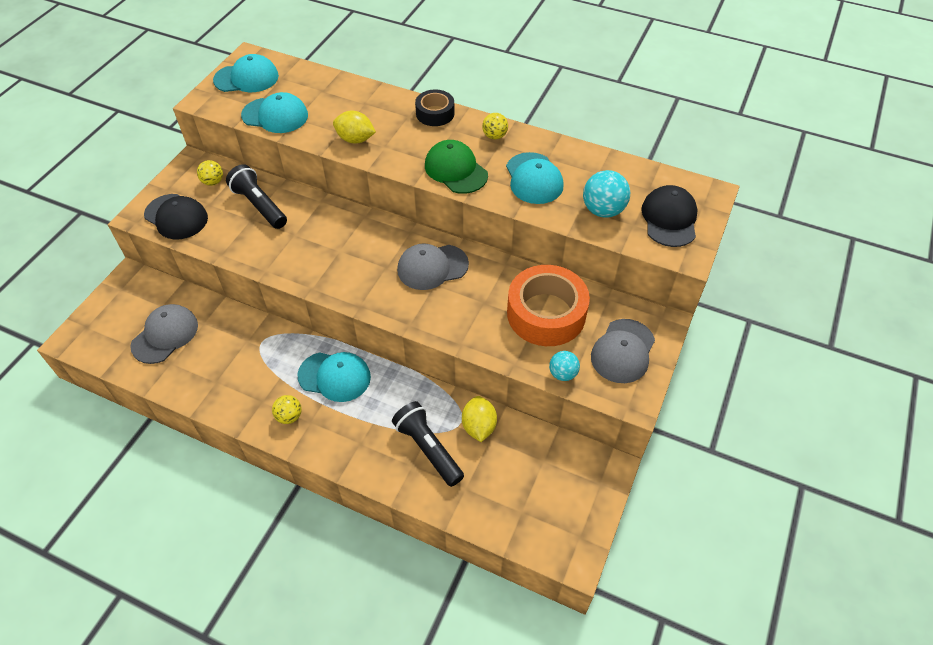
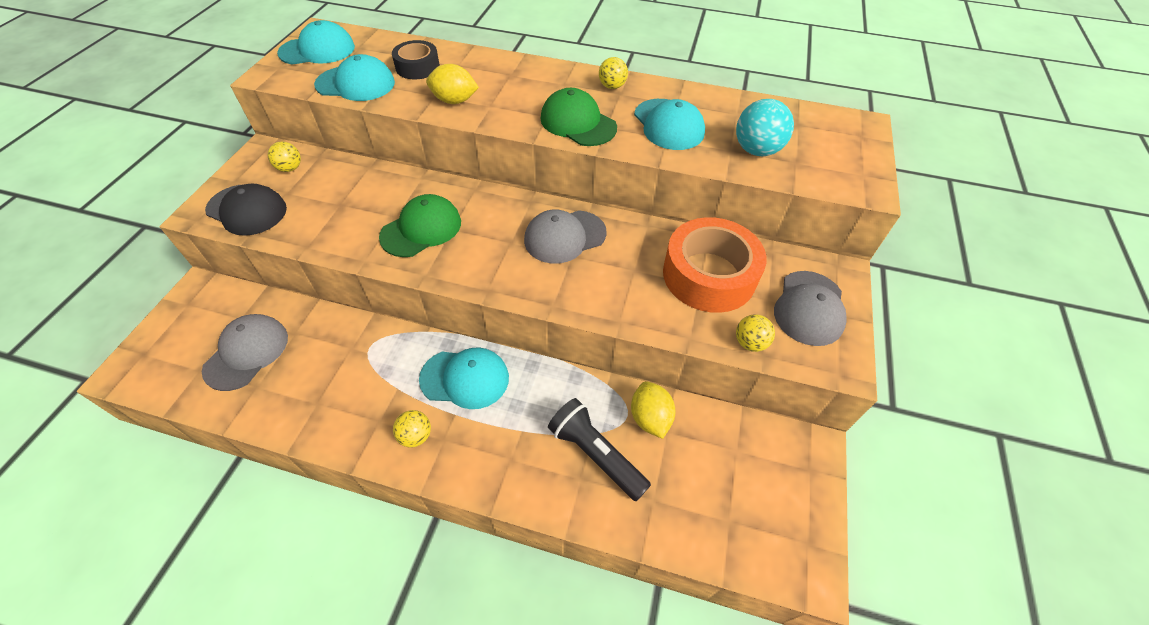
camera: 10 degrees left, 0 degrees up
(259, 205) = (348, 189): black flashlight -> none
(314, 248) = (421, 229): none -> green cap
(435, 113) = (540, 70): black tape -> black tape (417, 67)
(563, 374) = (750, 343): turquoise ball -> yellow ball
(669, 219) = (832, 153): black cap -> none

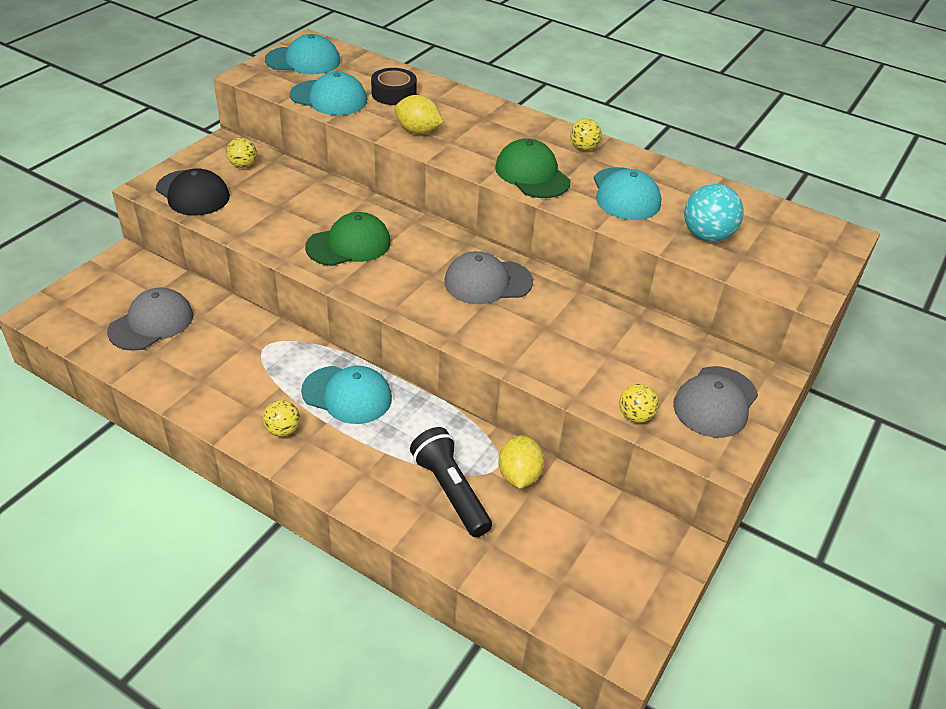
camera: 15 degrees right, 10 degrees down
(709, 275) = (622, 349): orange tape -> none

